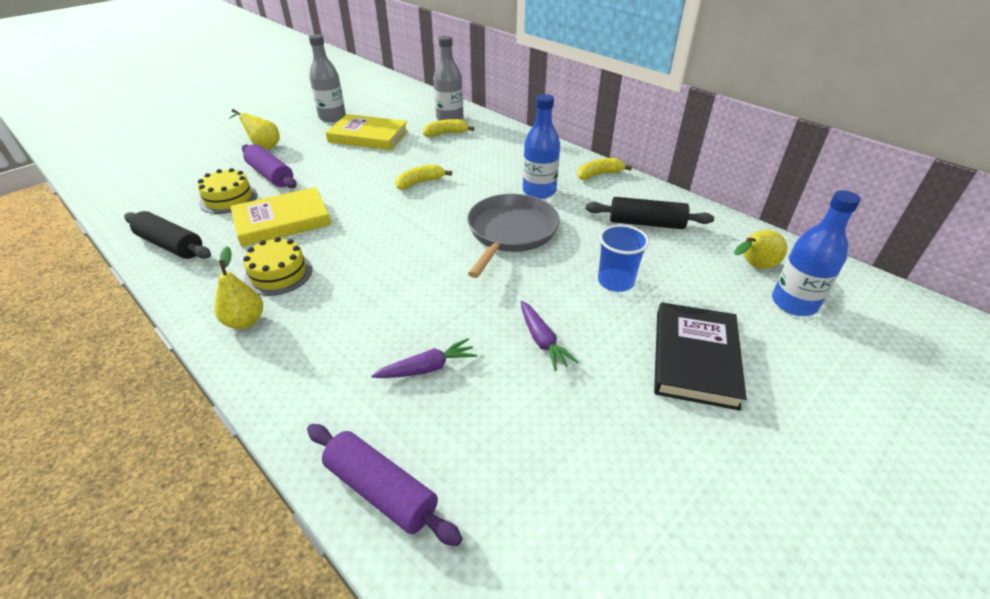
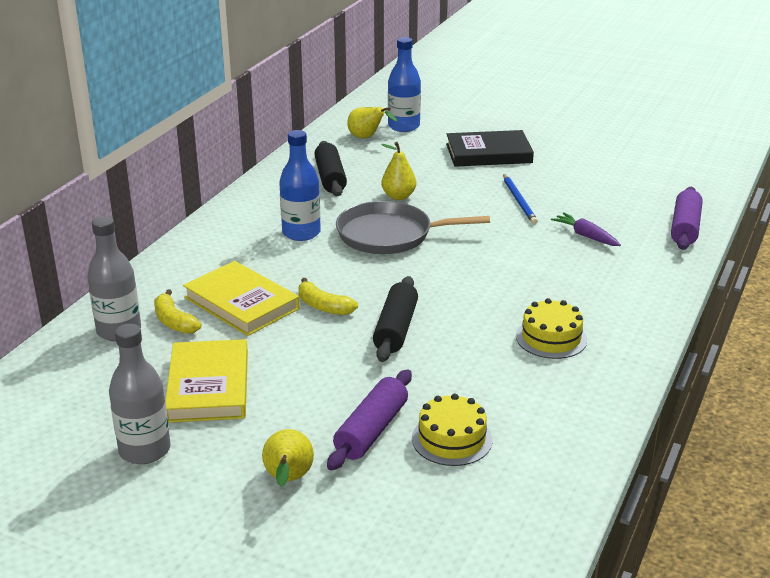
camera: 110 degrees left, 10 degrees down
(170, 245) = (571, 434): black rolling pin -> black rolling pin (396, 329)
(245, 321) = (622, 329): yellow pear -> yellow pear (398, 196)
(282, 221) = (467, 373): yellow book -> yellow book (241, 303)
(542, 340) = (519, 201): purple carrot -> blue pencil
(599, 174) = (245, 207): yellow banana -> none
(615, 281) = (427, 183): blue cup -> none

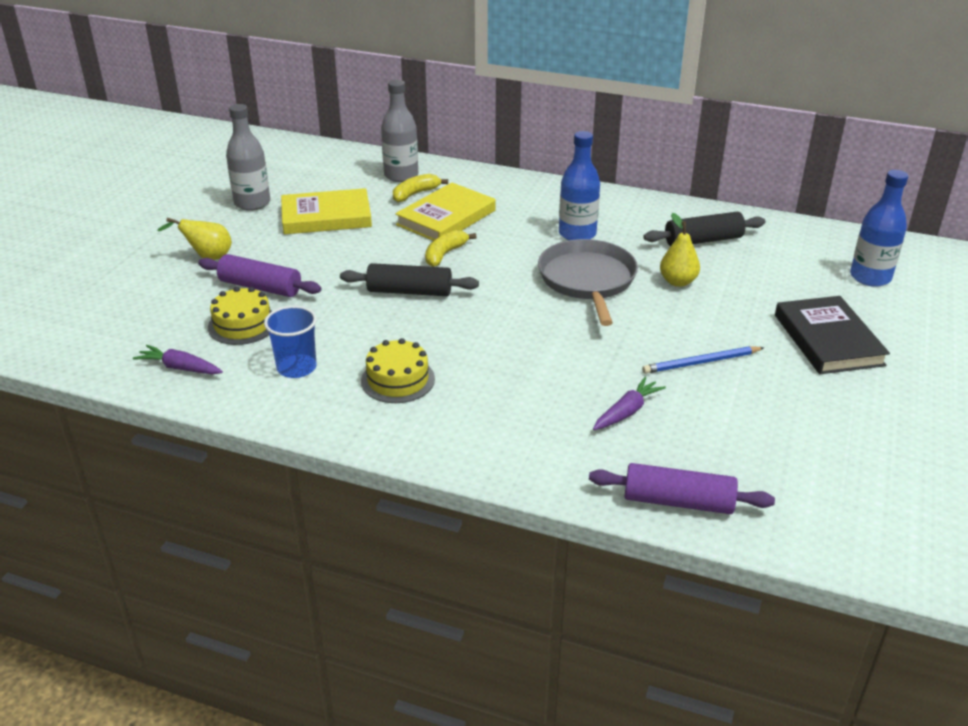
camera: 85 degrees right, 5 degrees up
(367, 138) = (820, 255): yellow pear -> none
(534, 397) = (296, 368): none -> blue cup
(538, 479) = (180, 368): none -> purple carrot

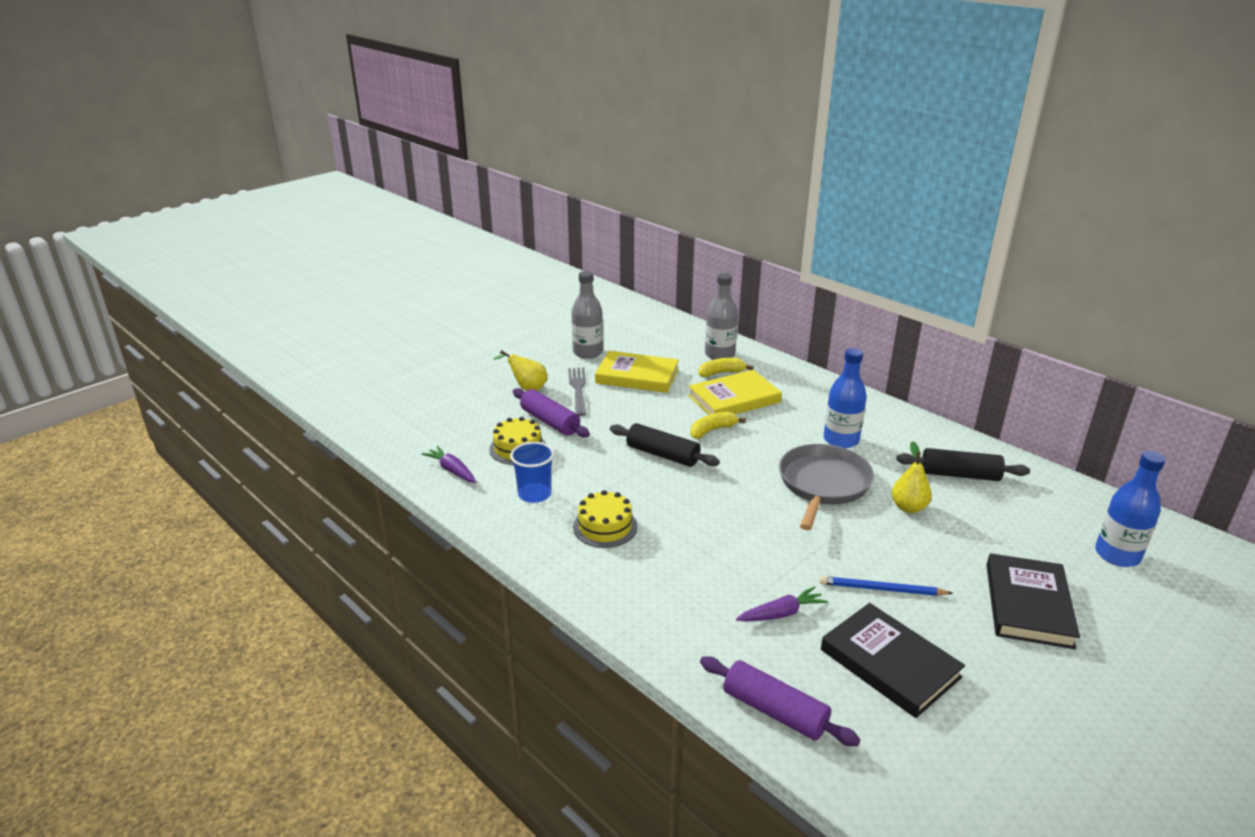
camera: 25 degrees right, 5 degrees down
(269, 245) = (578, 389): none -> grey fork
(748, 426) = (889, 663): none -> black book

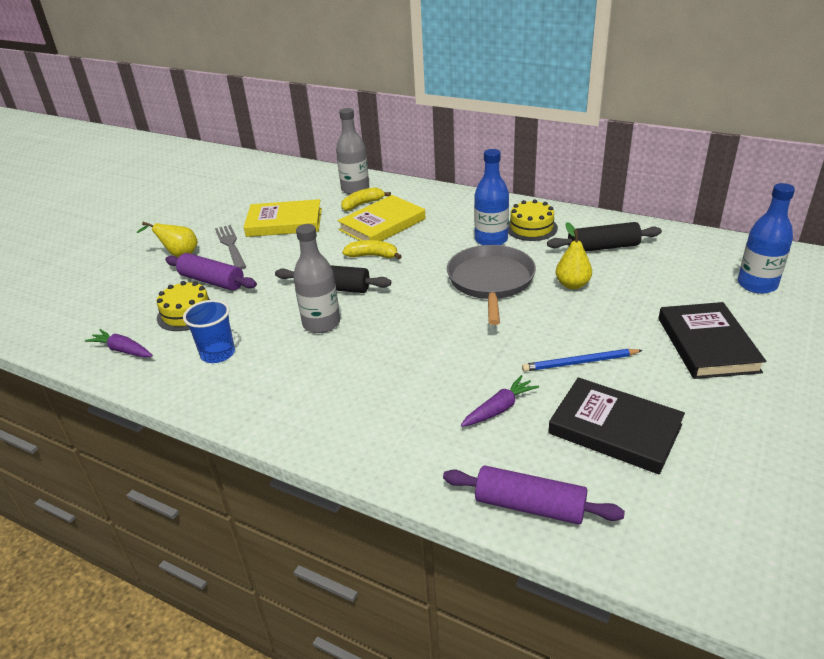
camera: 15 degrees left, 5 degrees up
(587, 352) = (229, 211): grey bottle -> grey bottle (321, 323)
(605, 526) = (300, 368): yellow cake -> yellow cake (531, 228)
(712, 430) = (372, 256): yellow banana -> yellow banana turned 60 degrees clockwise

